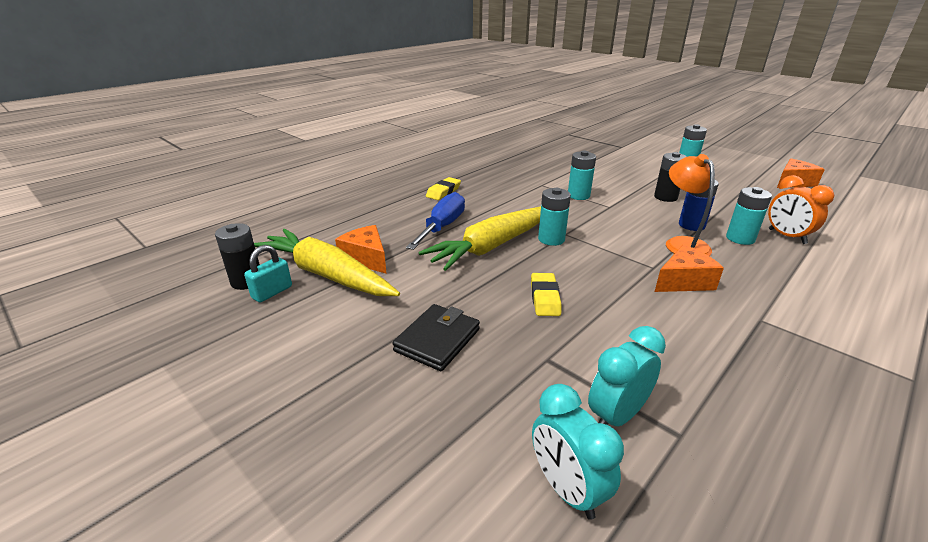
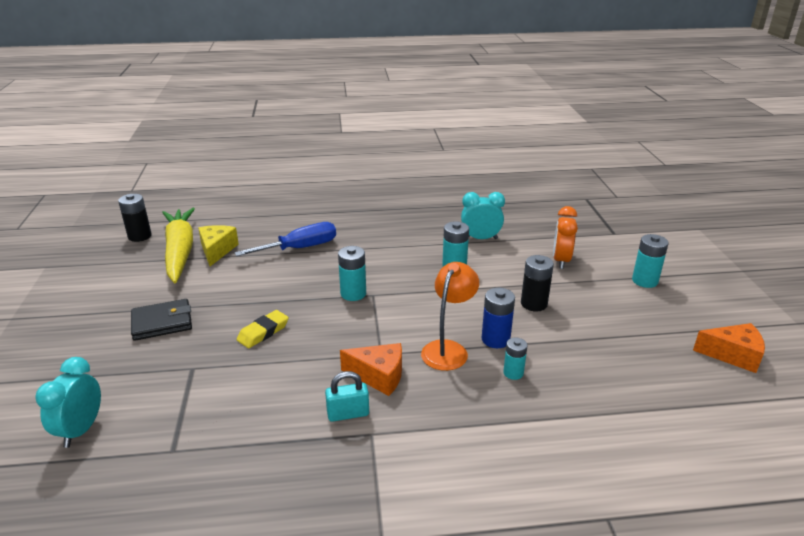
camera: 40 degrees right, 0 degrees up
(272, 292) = (139, 249): turquoise padlock -> turquoise padlock (348, 414)
(366, 258) = (217, 250): orange cheese -> yellow cheese
(443, 192) = (354, 218): yellow eraser -> none
(492, 246) = (304, 279): yellow carrot -> none
(616, 415) = (164, 418): turquoise clock -> turquoise clock (480, 238)
(740, 238) = (513, 373): turquoise battery -> turquoise battery, size x0.66
(786, 236) = (567, 396): orange clock -> orange clock (561, 260)

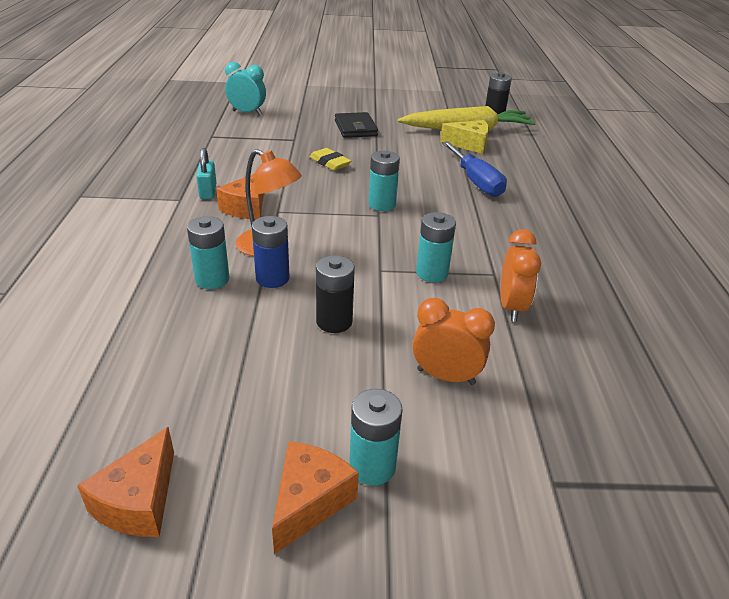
camera: 95 degrees right, 5 degrees up
(480, 238) = (511, 307): turquoise clock -> orange clock
(513, 373) = (212, 279): turquoise battery -> turquoise battery, size x1.52
(682, 298) = (309, 502): none -> orange cheese

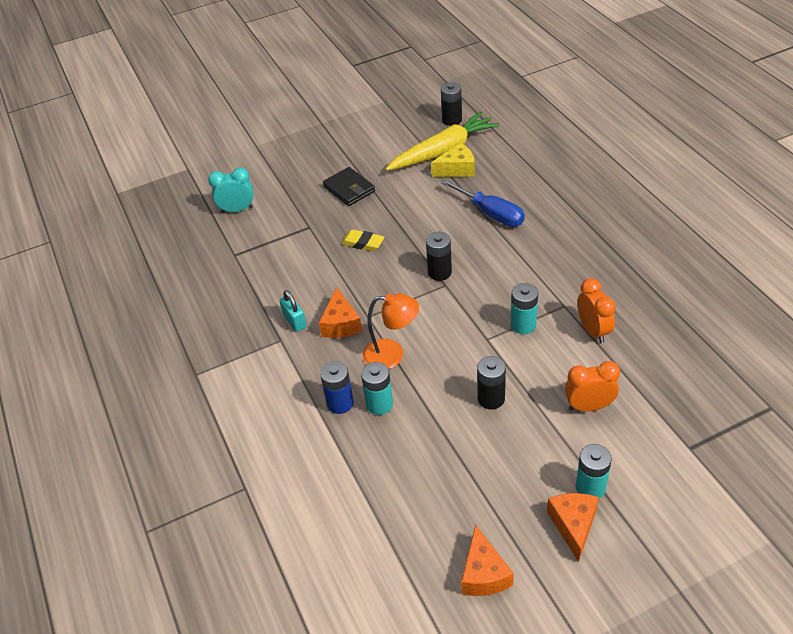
camera: 20 degrees left, 10 degrees up
(272, 278) = (420, 382): blue battery -> blue battery (340, 403)
(382, 204) = (439, 272): turquoise battery -> black battery

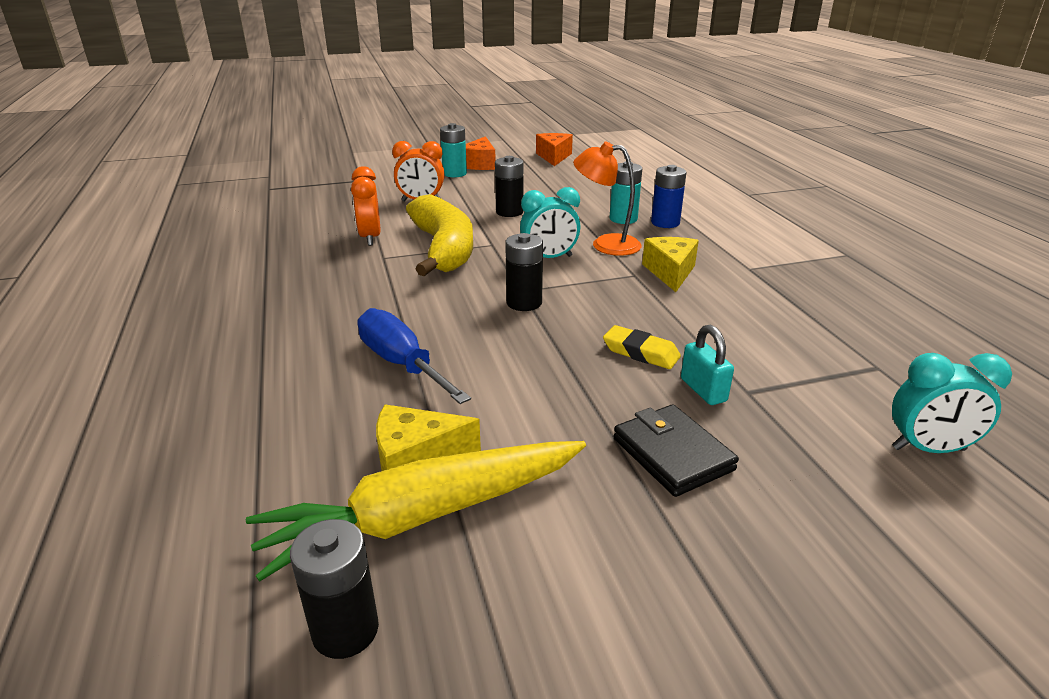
camera: 175 degrees left, 15 degrees down
(295, 321) = (735, 281): turquoise padlock -> turquoise padlock (703, 390)
(341, 324) = (670, 272): orange cheese -> yellow cheese
(434, 326) = (549, 258): none -> turquoise clock
(523, 325) = (443, 249): turquoise battery -> yellow banana

